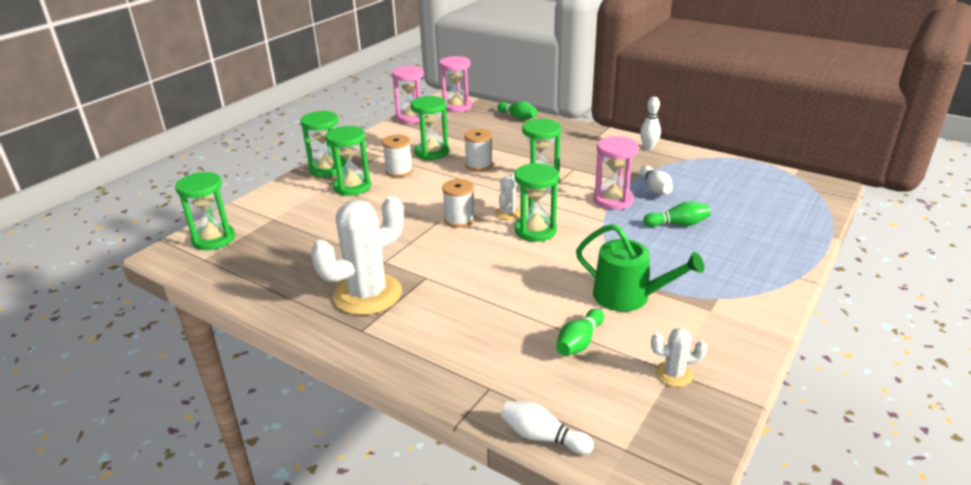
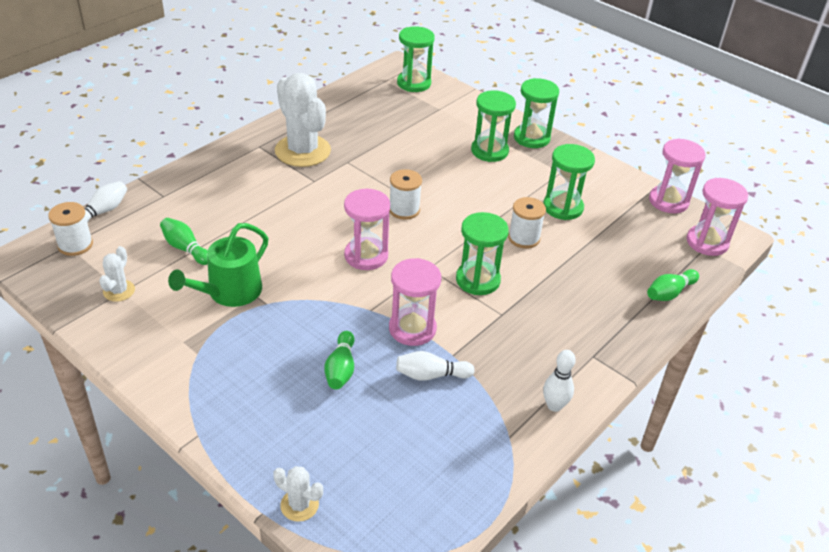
camera: 95 degrees right, 10 degrees up
(399, 171) = (519, 181): white spool -> white spool (75, 245)
(508, 213) = (407, 243): white cactus -> white cactus (299, 505)
(535, 230) = (366, 256): green hourglass -> pink hourglass

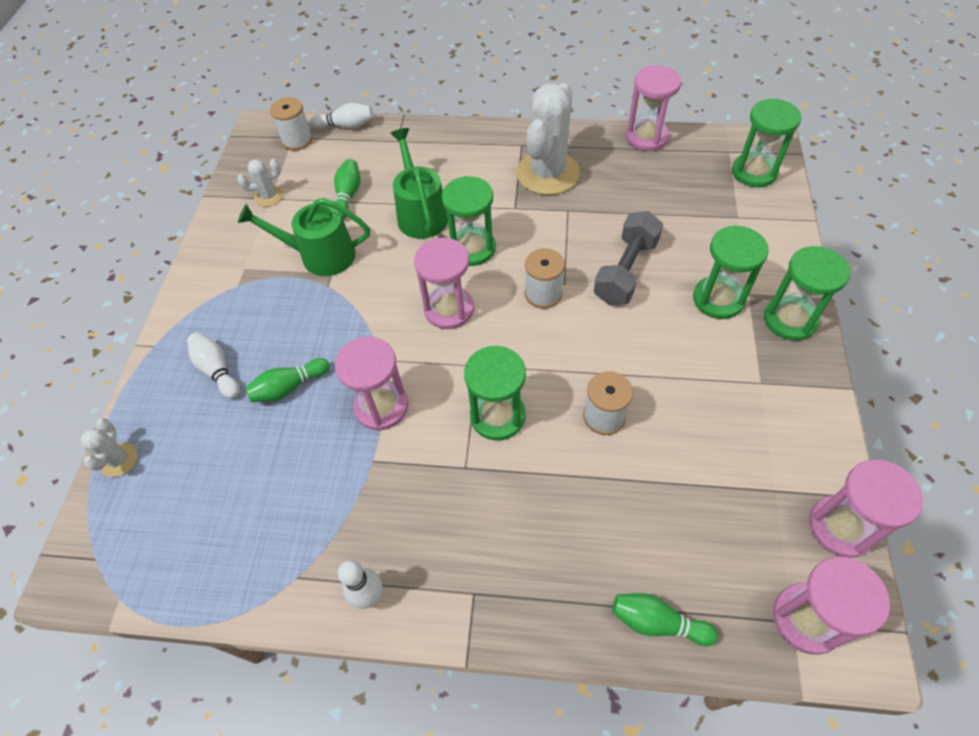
camera: 60 degrees right, 15 degrees up
(258, 223) = (421, 214): none -> green watering can
(330, 99) = (646, 137): none -> pink hourglass
(427, 169) = (626, 271): none -> grey dumbbell
(431, 375) = (331, 460): white bowling pin -> white bowling pin (217, 370)
(563, 207) = (697, 421): green hourglass -> green hourglass (472, 248)

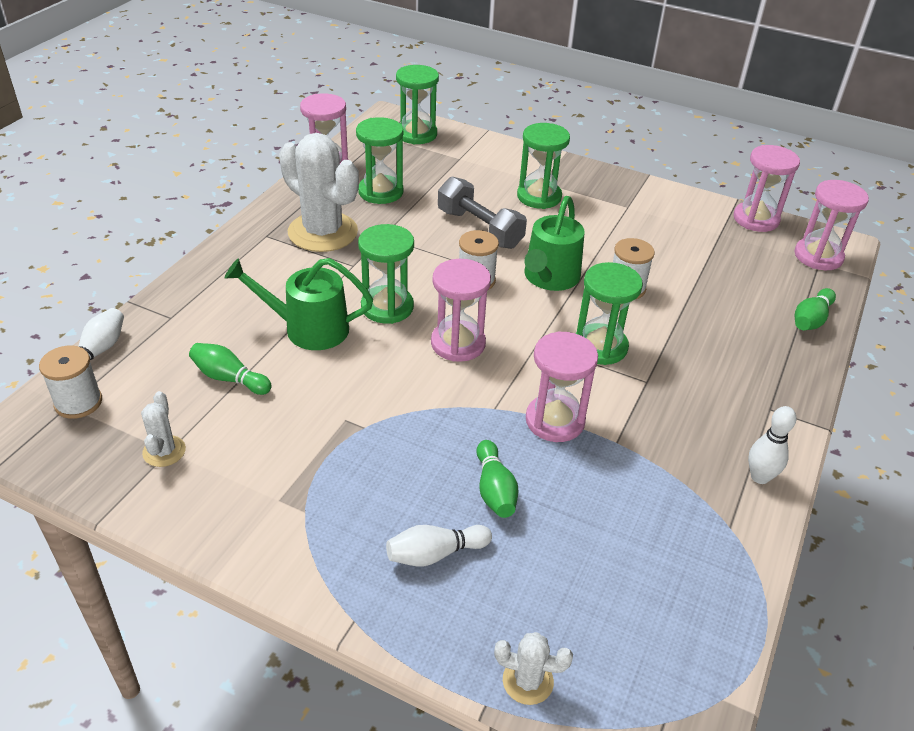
camera: 75 degrees left, 15 degrees down
(321, 255) = (311, 423): green watering can -> green watering can (550, 278)
(790, 320) = (577, 174): green hourglass -> green hourglass (380, 192)

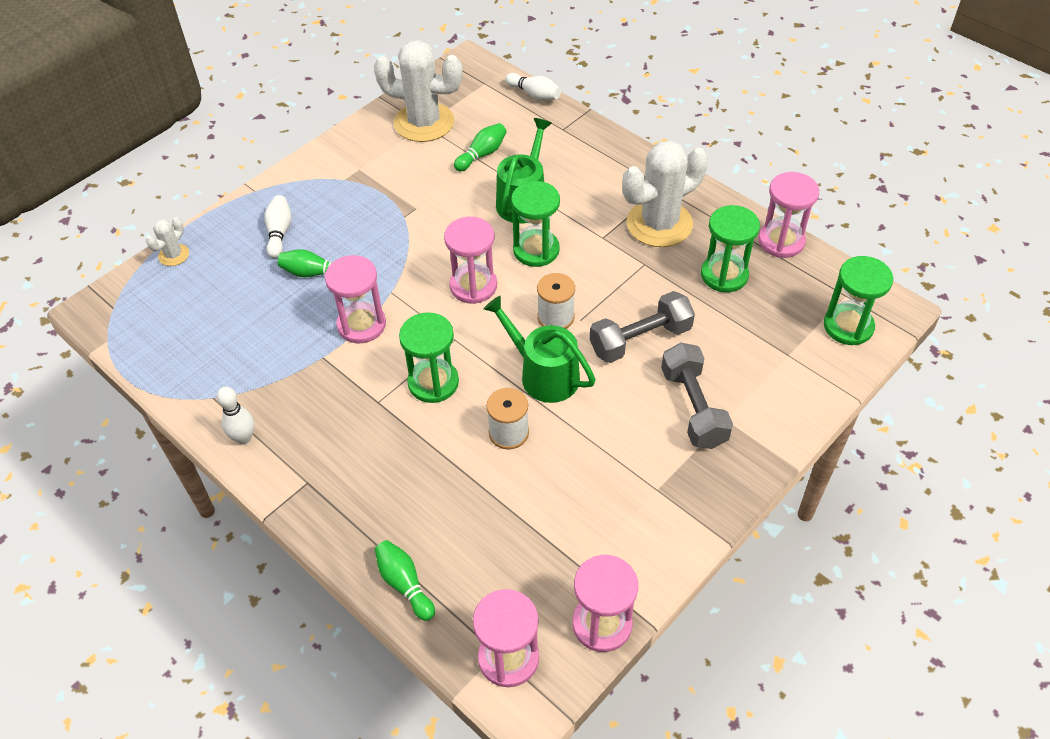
camera: 110 degrees right, 10 degrees up
(78, 402) = (485, 87): white spool -> none
(164, 451) = (424, 122): white cactus -> white cactus, size x2.19
(539, 196) = (693, 407): green hourglass -> grey dumbbell

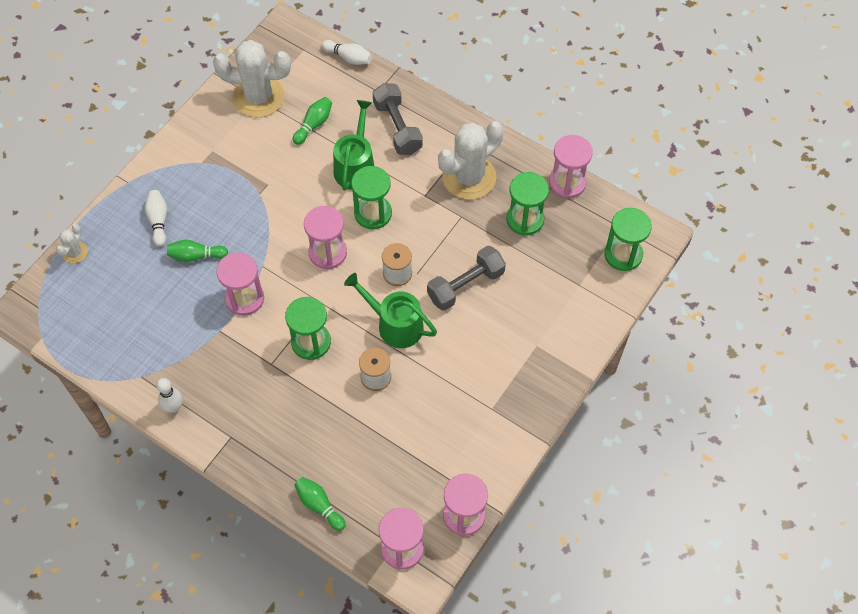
camera: 10 degrees left, 10 degrees up
(693, 407) = (511, 339): grey dumbbell -> grey dumbbell (397, 127)

